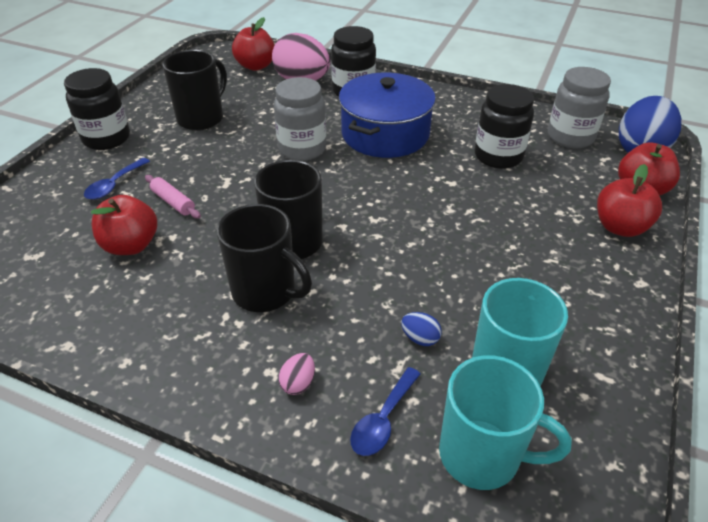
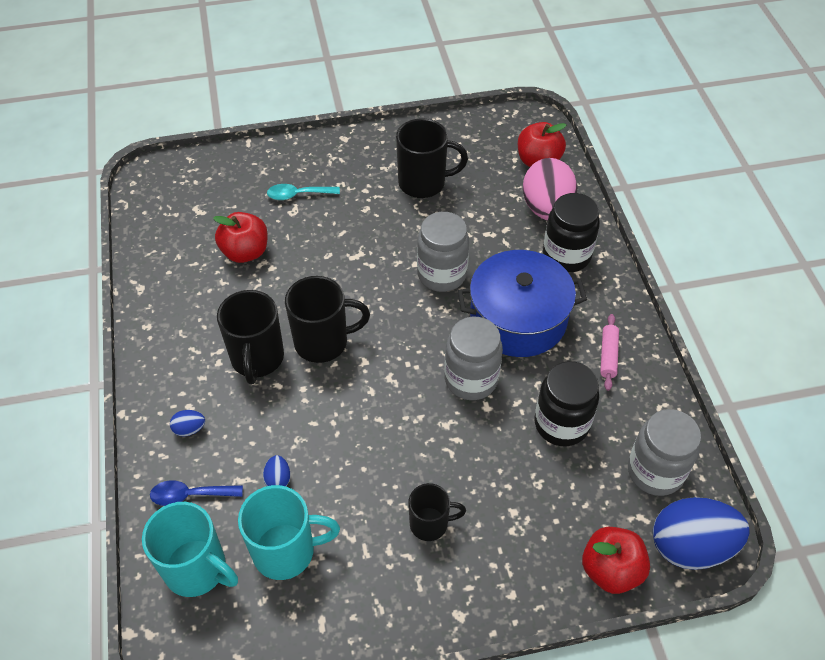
camera: 55 degrees right, 10 degrees up
(106, 139) = (346, 148): black jar -> none
(114, 185) = (298, 195): blue spoon -> turquoise spoon
(173, 202) = (307, 241): pink rolling pin -> pink rolling pin (608, 355)
(298, 383) = (189, 429): pink egg -> blue egg
(418, 179) = (471, 379): none -> grey jar
(482, 455) = (197, 569): turquoise mug -> turquoise mug turned 45 degrees counterclockwise
(541, 260) = (430, 524): none -> black mug
(620, 227) = (530, 571): red apple -> none

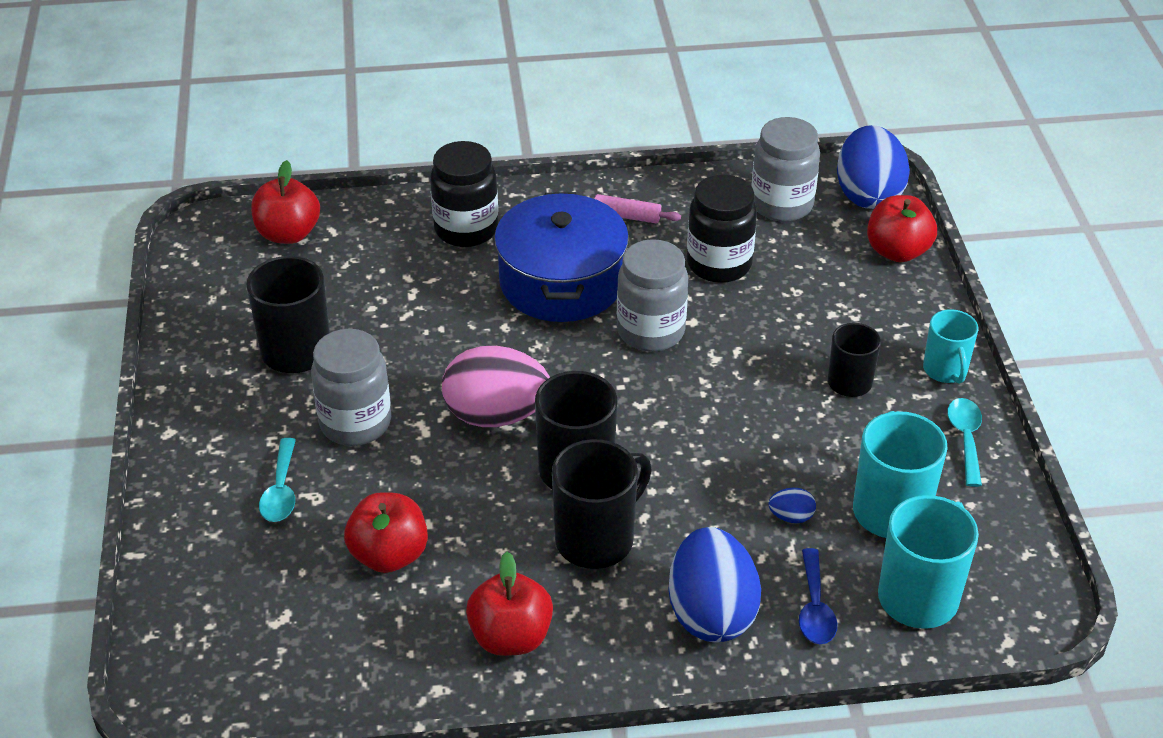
camera: 85 degrees left, 10 degrees down
(176, 319) = (510, 637): none -> red apple
(189, 429) = (711, 613): blue egg -> blue egg, size x2.42
(257, 359) = (597, 539): black mug -> black mug turned 45 degrees counterclockwise
(368, 616) = (965, 439): none -> turquoise spoon
(441, 274) = (476, 344): grey jar -> grey jar (355, 423)
(452, 605) = (945, 370): none -> turquoise mug
(547, 208) = (380, 236): pink egg -> pink egg (496, 415)

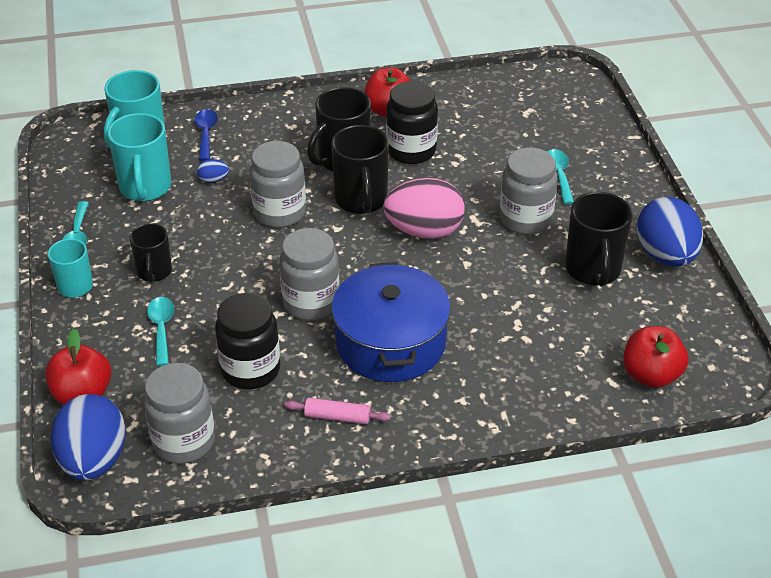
camera: 175 degrees right, 0 degrees up
(389, 555) = (474, 145): red apple -> none
(466, 229) = (488, 391): black jar -> black jar (411, 151)
(691, 456) = (279, 212): none -> grey jar
(711, 613) = (270, 128): blue egg -> blue egg (665, 255)
(826, 312) = (161, 329): none -> turquoise spoon

